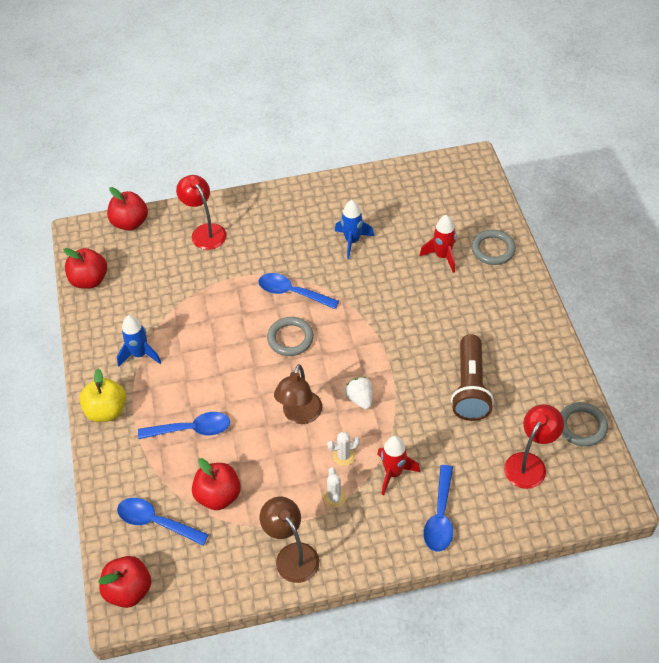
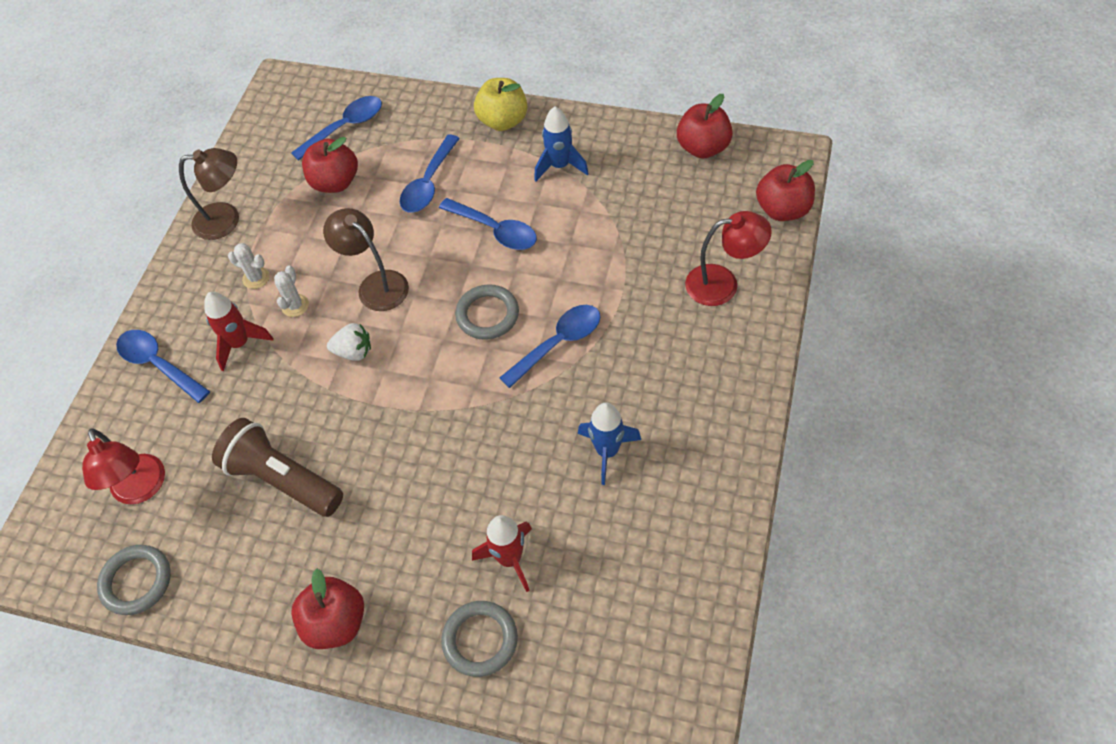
camera: 120 degrees right, 5 degrees up
(129, 590) = (294, 92): red apple -> red apple (336, 622)
(217, 366) = (495, 230): none -> blue spoon

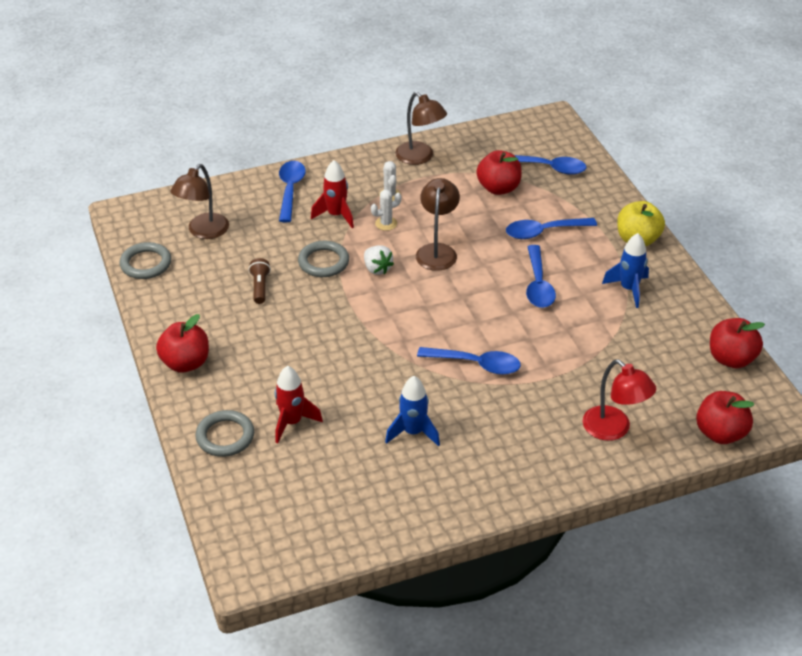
camera: 50 degrees right, 15 degrees down
(141, 489) = (203, 232): red lamp -> brown lamp
(283, 479) = (260, 287): brown flashlight -> brown flashlight, size x0.50
(487, 315) = (465, 317): grey ring -> grey ring (323, 262)

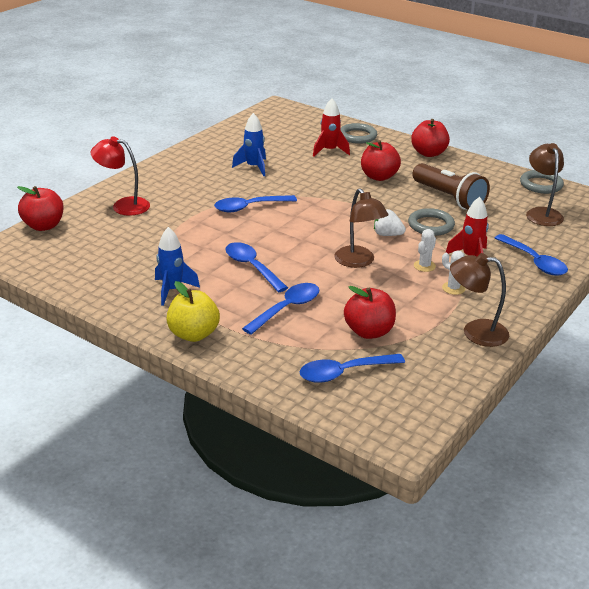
camera: 145 degrees right, 10 degrees down
(260, 287) = (449, 198): brown flashlight -> brown flashlight, size x2.02
(731, 359) = (54, 271): red apple -> red apple (379, 177)

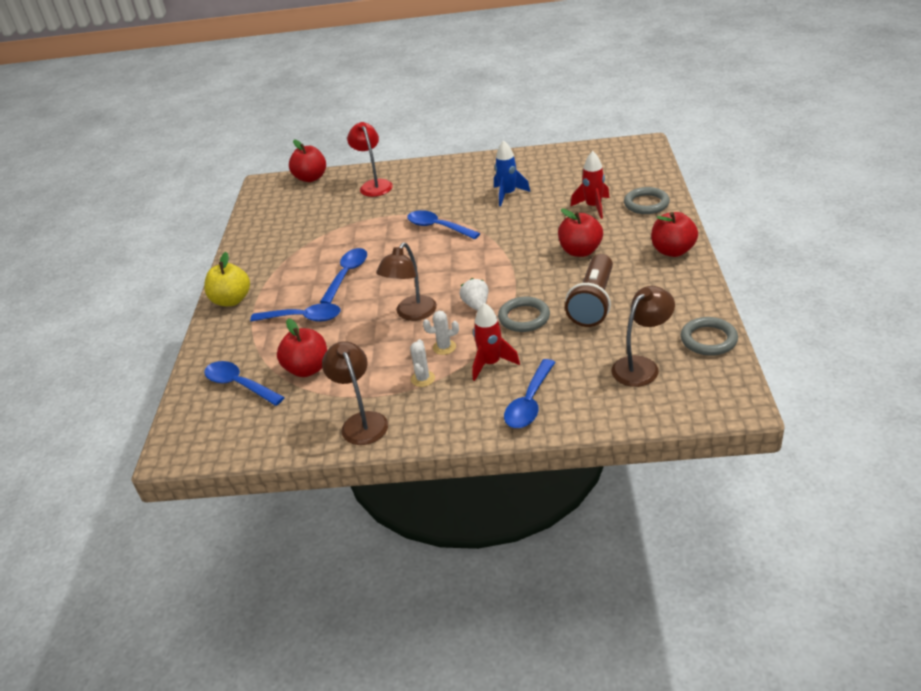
camera: 60 degrees right, 5 degrees up
(172, 290) = (280, 263): blue rocket -> none

